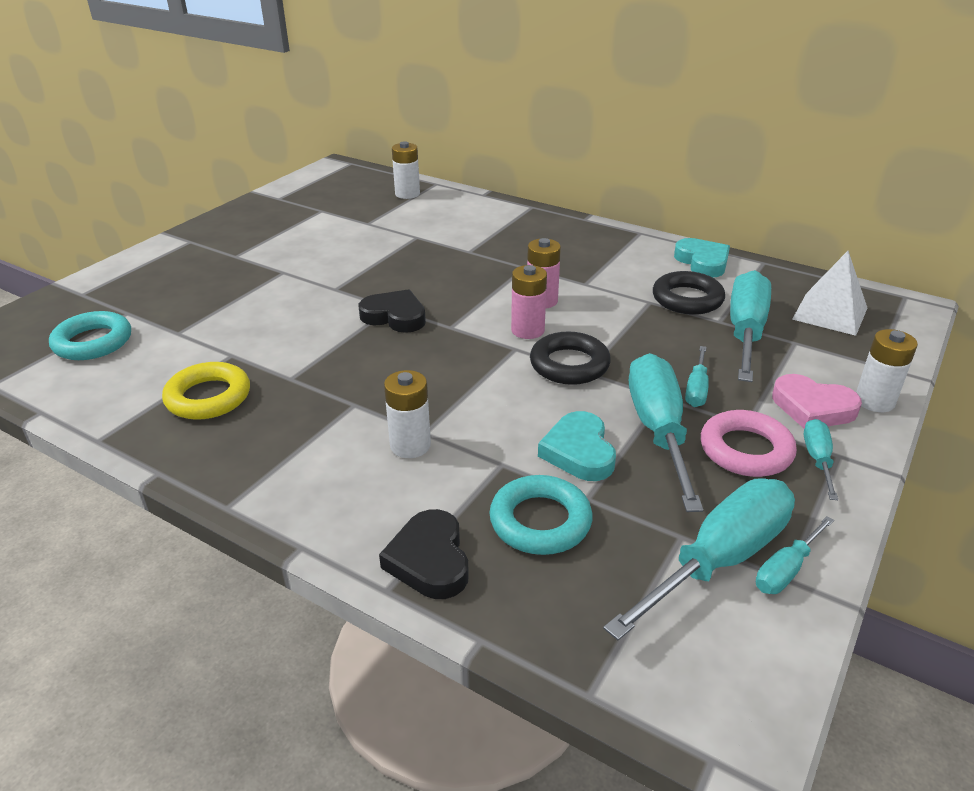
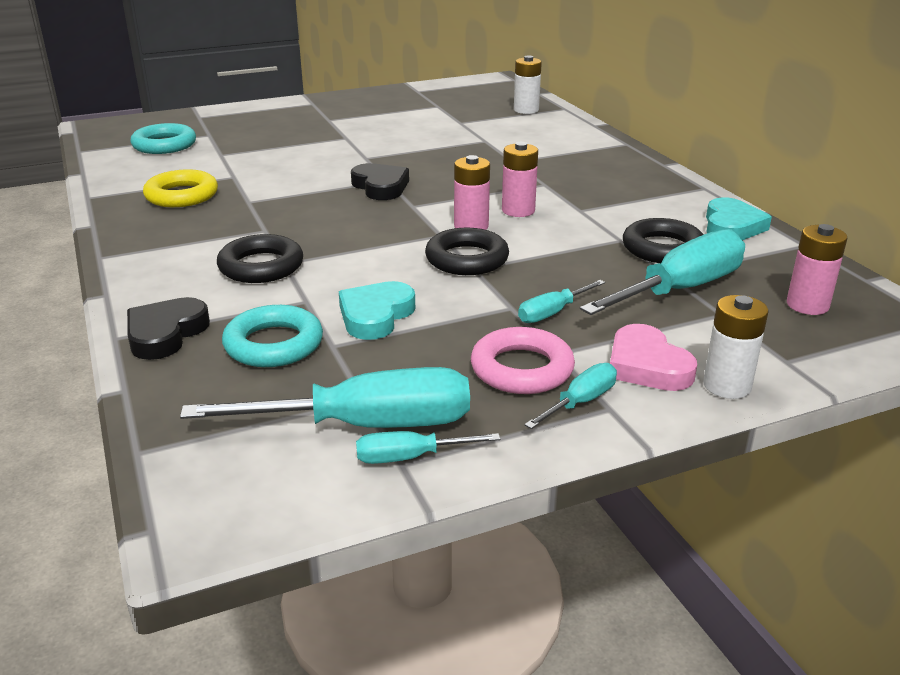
camera: 35 degrees right, 5 degrees down
(410, 445) = (261, 266): white battery -> black ring
(658, 430) = (466, 327): turquoise screwdriver -> none
(830, 313) = (807, 305): white pyramid -> pink battery

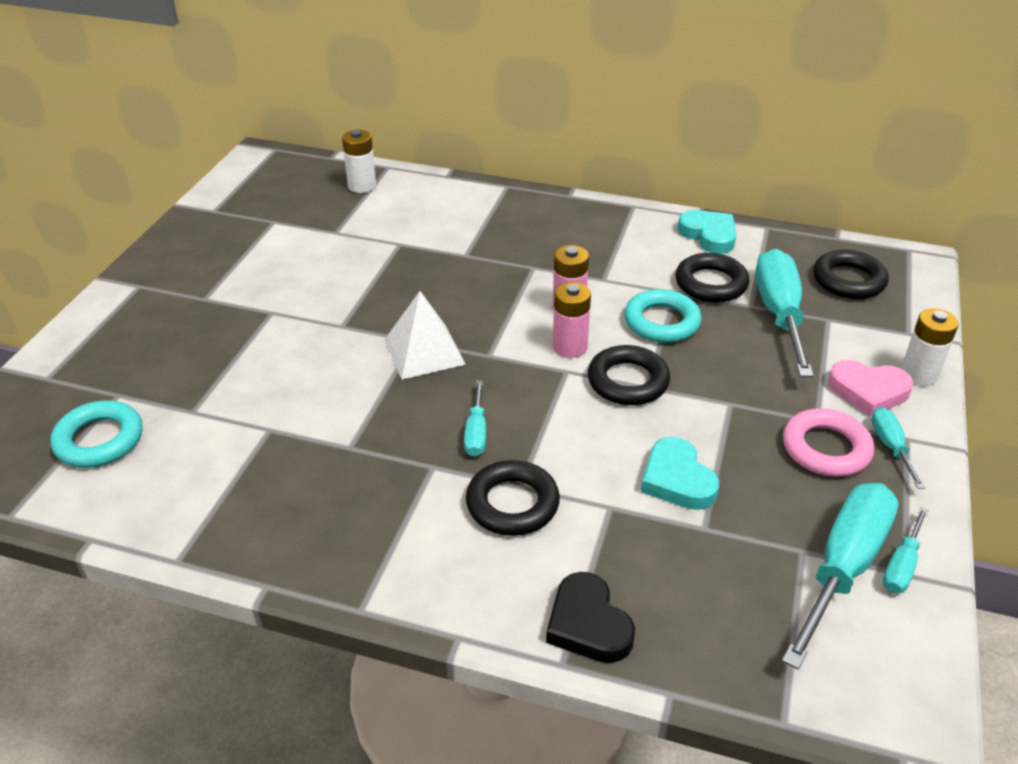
camera: 50 degrees left, 10 degrees up
(182, 195) = (272, 486): yellow ring -> none
(273, 344) = (672, 562): turquoise ring -> turquoise ring (661, 322)
(380, 187) = (424, 351): black heart -> white pyramid
(552, 313) = (758, 389): turquoise screwdriver -> turquoise screwdriver (476, 432)
(807, 305) = (848, 280): pink battery -> black ring

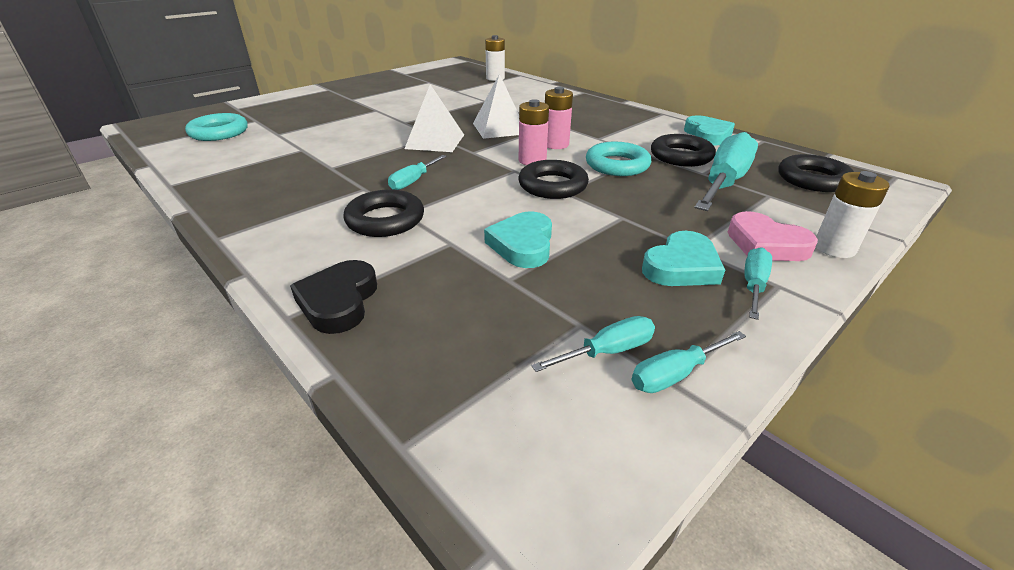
camera: 30 degrees right, 5 degrees down
(476, 298) = (499, 128): none -> white pyramid
(826, 448) = (681, 266): pink ring -> turquoise heart
(843, 568) = (607, 351): turquoise screwdriver -> turquoise screwdriver, size x0.49

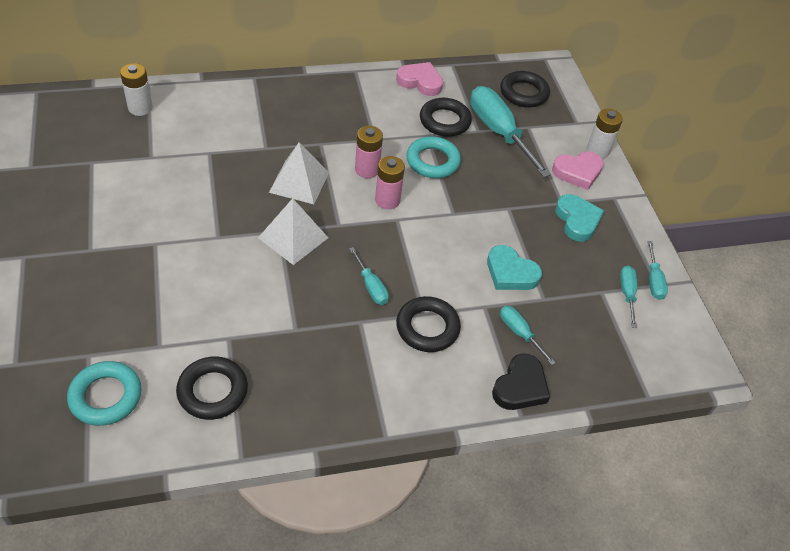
camera: 65 degrees left, 15 degrees up
(339, 301) = (520, 387): black heart -> black heart turned 90 degrees counterclockwise
(552, 185) = (440, 214): black ring -> black ring (212, 391)
(707, 135) = (420, 82): turquoise heart -> pink heart
(753, 285) = (609, 206): turquoise screwdriver -> turquoise screwdriver (520, 333)

